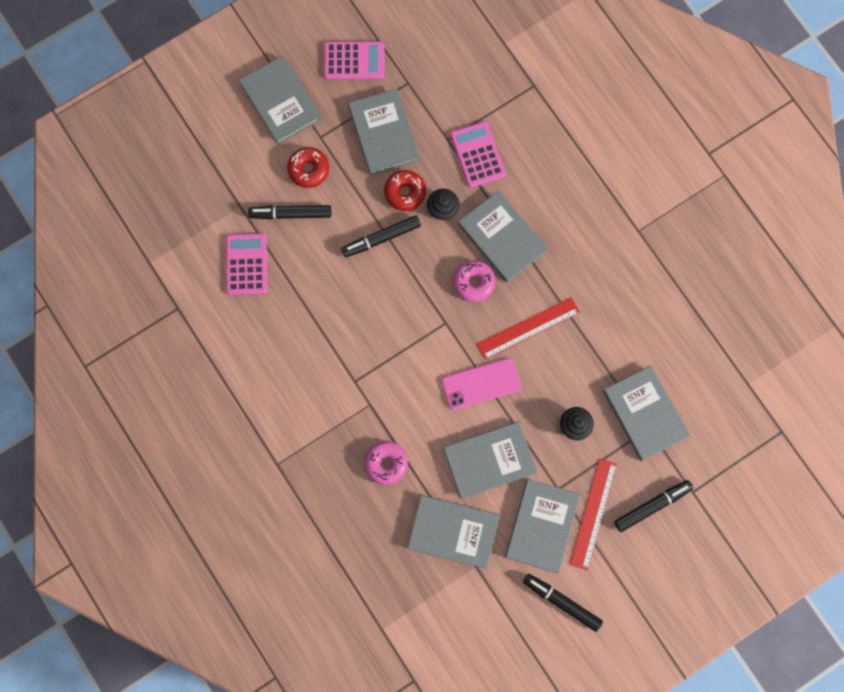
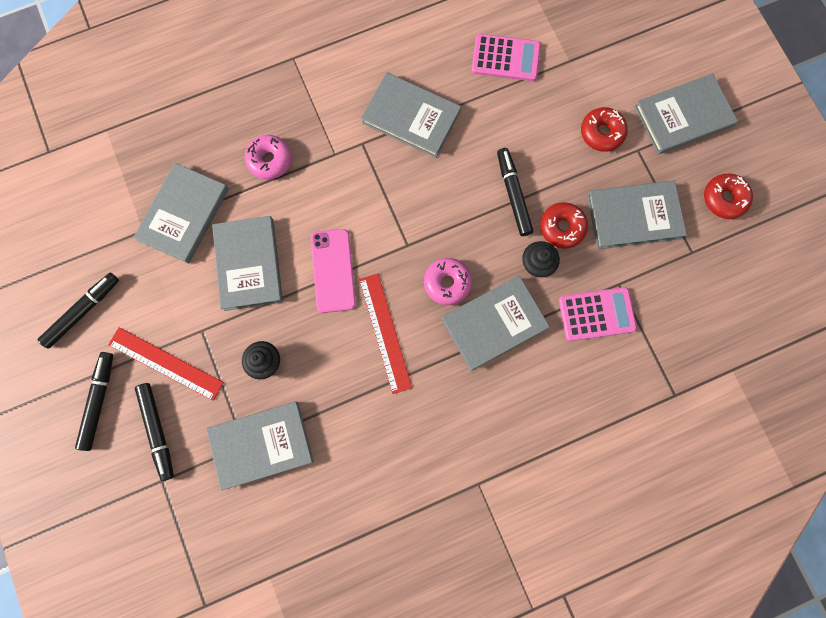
camera: 100 degrees right, 0 degrees up
(290, 214) = (554, 108): black marker -> black marker (99, 401)
(354, 61) = (724, 199): pink calculator -> red donut
(542, 526) = (166, 306): grey book -> grey book (411, 117)

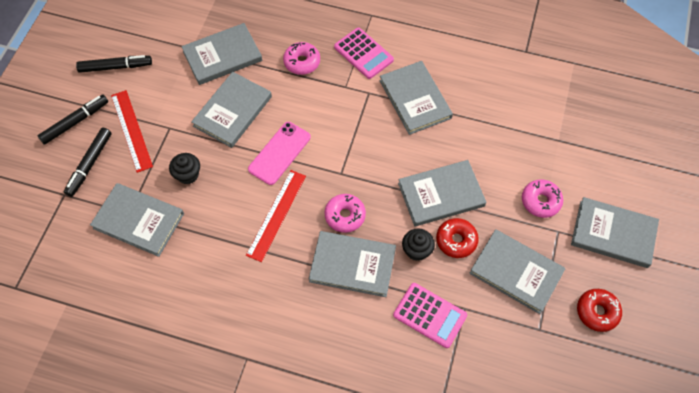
camera: 40 degrees right, 15 degrees down
(505, 58) = (512, 108): pink calculator -> pink calculator (363, 53)
(513, 194) = (441, 194): black marker -> grey book
(601, 133) = (540, 201): red donut -> pink donut

